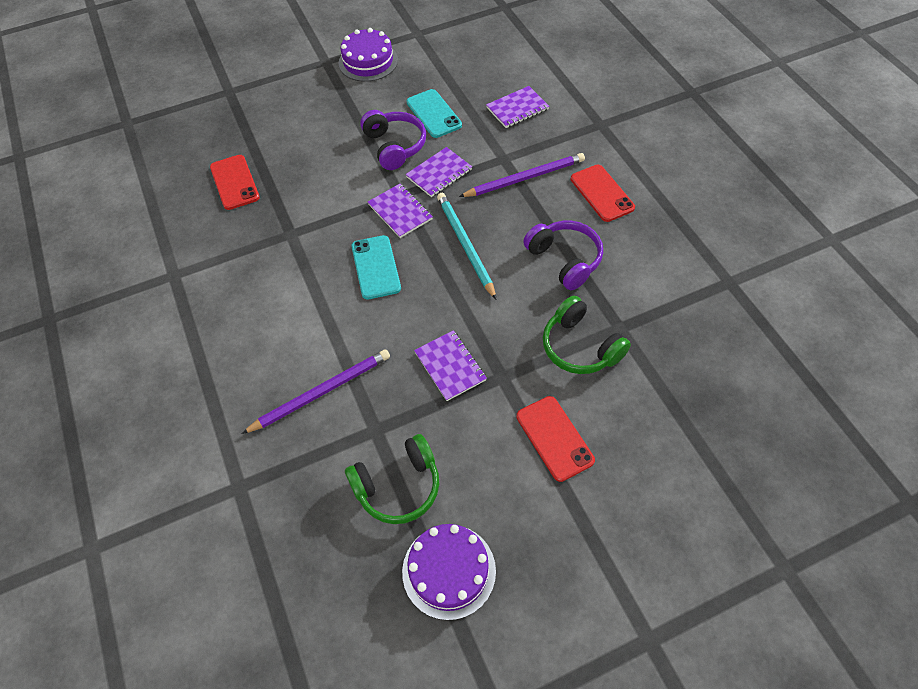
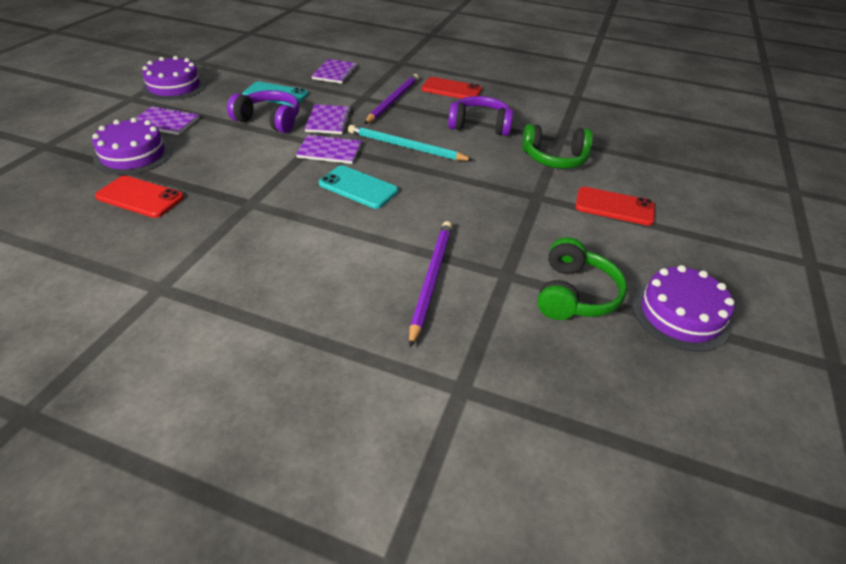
camera: 50 degrees left, 15 degrees down
(269, 133) = (133, 155): none -> purple cake
(450, 366) = (498, 210): purple notebook -> purple notebook (165, 122)

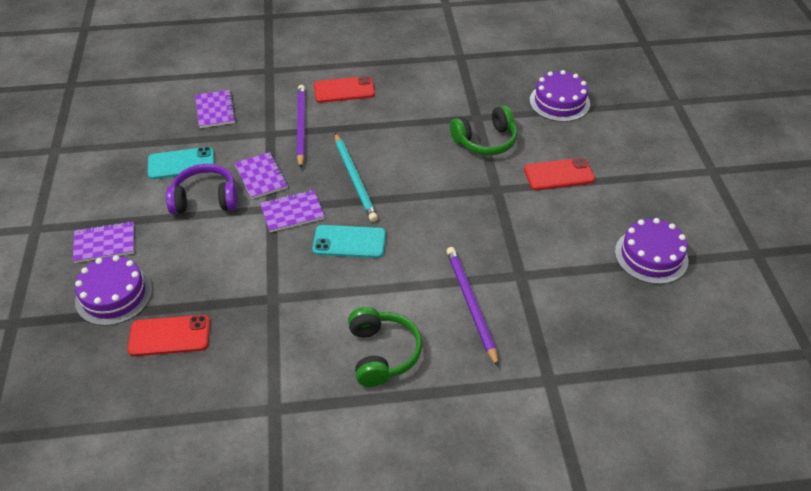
camera: 25 degrees left, 5 degrees up
(174, 87) = (65, 194): purple cake -> purple cake (559, 102)
(406, 147) = (355, 179): turquoise pencil -> turquoise pencil turned 105 degrees counterclockwise
(479, 126) = (400, 127): purple headphones -> none
(574, 294) = (575, 271): green headphones -> green headphones (382, 353)

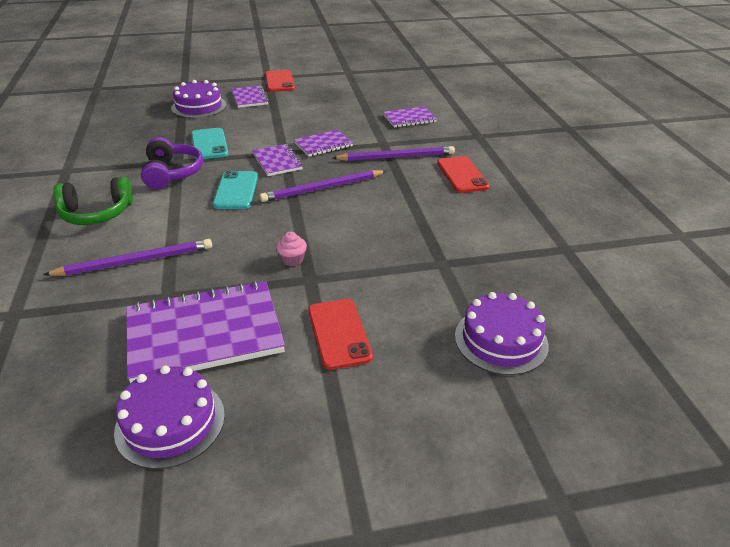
camera: 85 degrees right, 10 degrees down
(169, 336) = (153, 128): red phone -> red phone (279, 81)
(181, 163) = (337, 113): turquoise phone -> turquoise phone (209, 144)
(205, 199) = (295, 125): purple headphones -> purple headphones (172, 173)
(355, 179) = (322, 188): turquoise pencil -> purple pencil
(470, 199) = (292, 259): none -> pink cupcake
(485, 141) = (397, 270): green headphones -> none
(564, 247) = (204, 333): none -> purple notebook

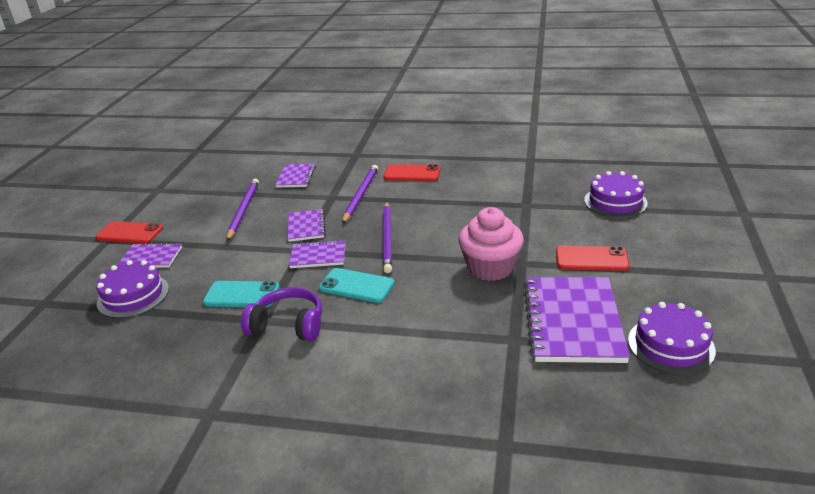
camera: 65 degrees left, 5 degrees down
(96, 213) = (338, 385): green headphones -> none
(135, 261) = (449, 357): purple pencil -> purple pencil (243, 210)
(292, 259) = (490, 268): pink cupcake -> pink cupcake, size x2.39

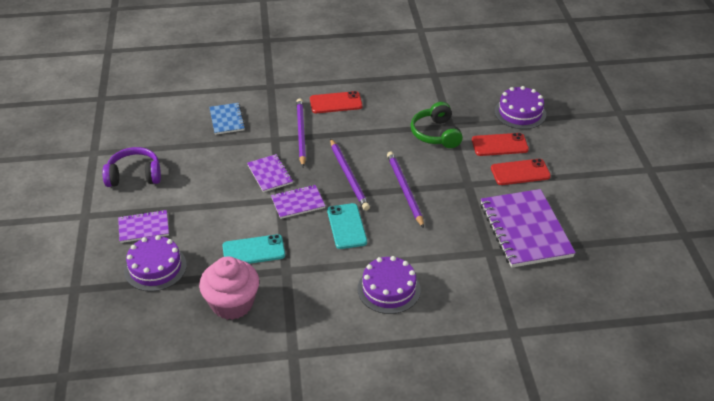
camera: 20 degrees left, 10 degrees up
(129, 233) = (102, 205): red phone -> red phone (499, 145)
(243, 210) = (199, 164): purple pencil -> purple pencil (404, 190)
(288, 325) = (310, 271): purple headphones -> purple headphones (134, 176)
(296, 177) = (227, 120): purple notebook -> blue notebook
(356, 286) = (347, 226): turquoise phone -> turquoise phone turned 75 degrees clockwise
(490, 268) = (446, 192): pink cupcake -> pink cupcake (232, 303)
(506, 211) = (436, 134): none -> green headphones
(671, 345) = (597, 237): purple cake -> purple cake (389, 289)

